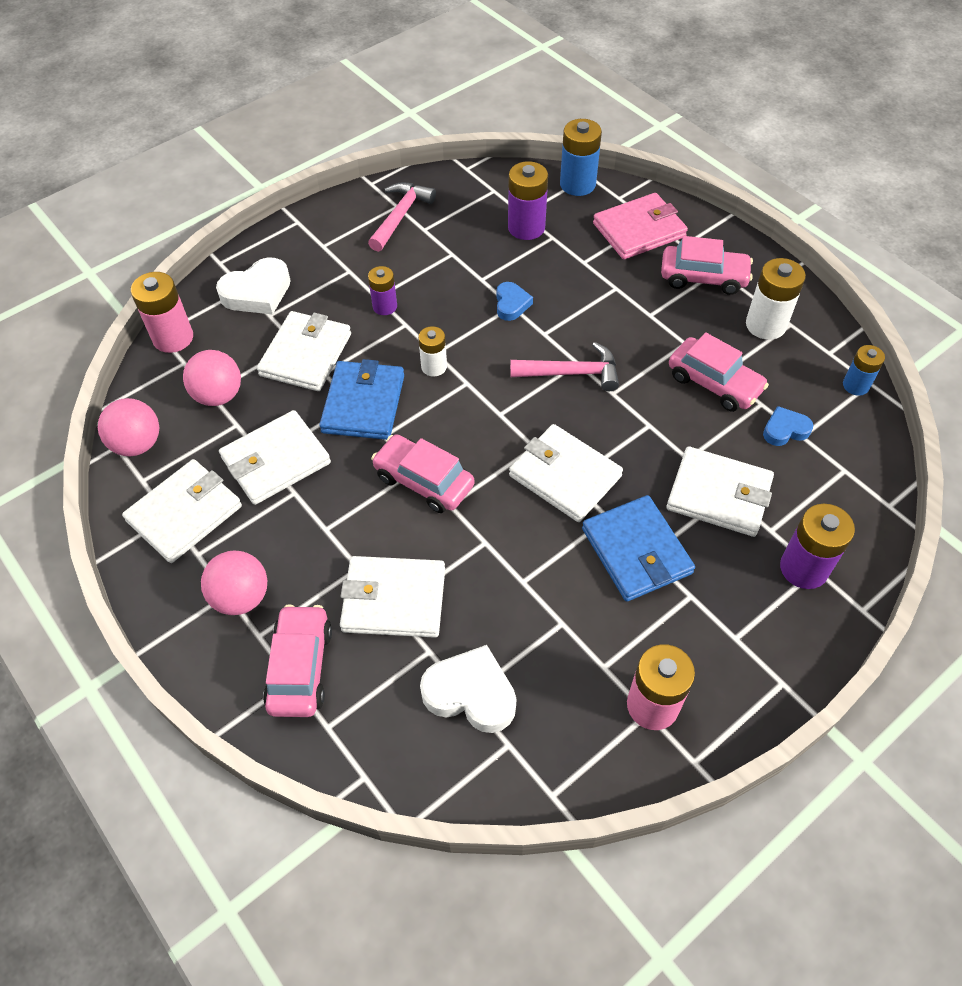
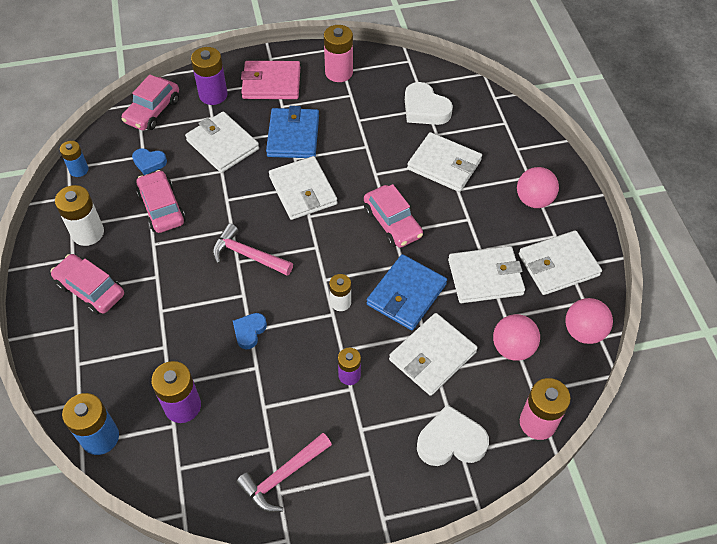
camera: 155 degrees left, 0 degrees up
(300, 667) = (510, 152): pink car -> pink car (153, 111)
(639, 230) = (95, 358): pink wallet -> pink wallet (271, 83)

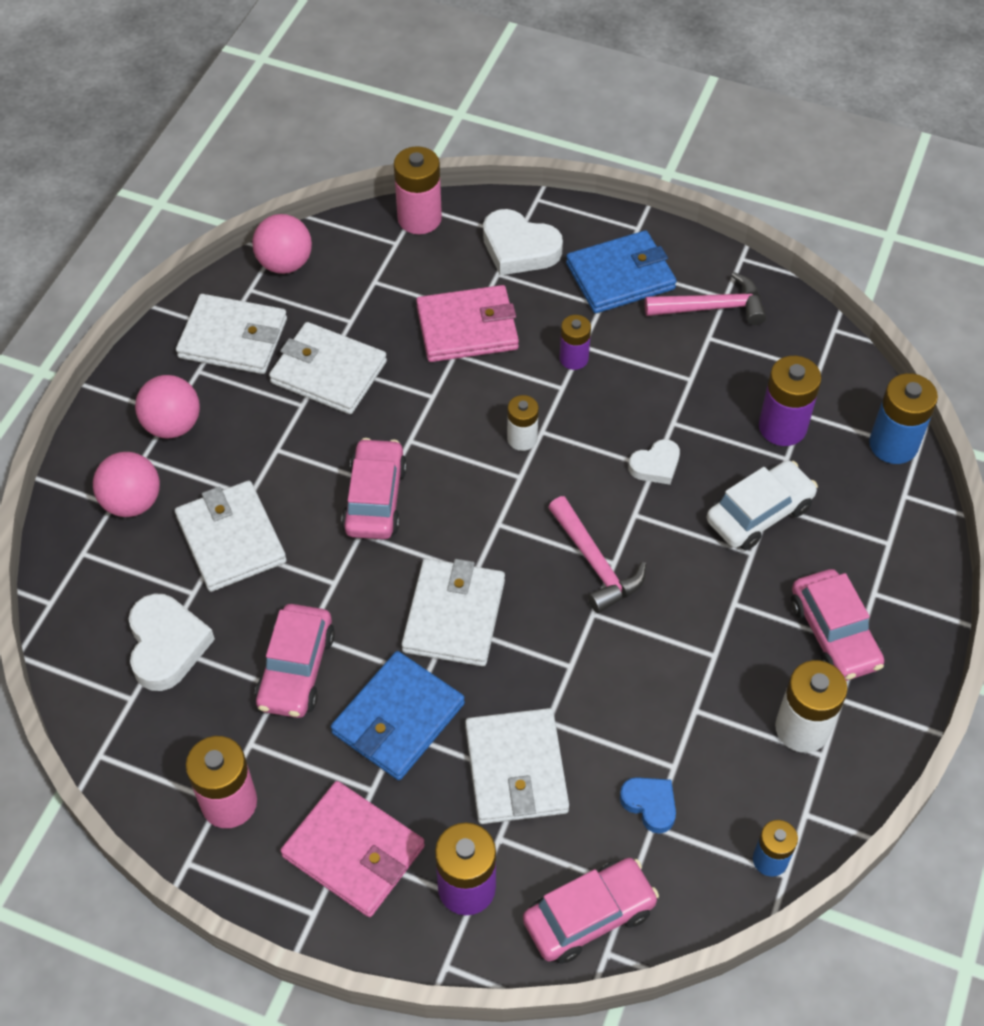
camera: 145 degrees left, 0 degrees up
(162, 208) = (673, 707): pink car -> pink car (296, 669)
(168, 337) = (759, 513): none -> white car
(249, 331) = (655, 465): blue heart -> white heart
(406, 294) = (437, 404): blue wallet -> blue wallet (620, 276)
(432, 356) = (467, 328): white wallet -> pink wallet
(512, 348) = (375, 289): pink ball -> pink ball (132, 502)

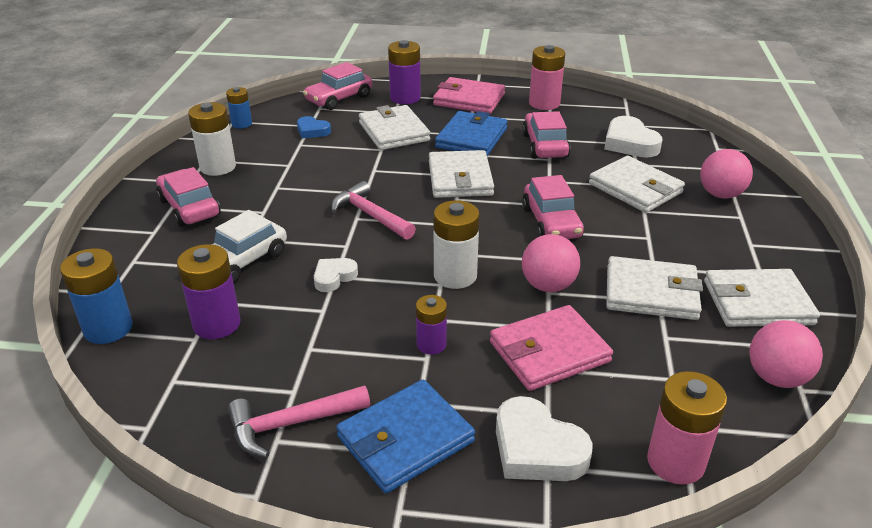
camera: 165 degrees right, 20 degrees down
(172, 425) = (741, 237): pink ball -> pink ball (548, 285)
(519, 248) = (537, 448): white heart -> white heart turned 150 degrees counterclockwise
(522, 439) = (455, 276): white battery -> white battery, size x1.61

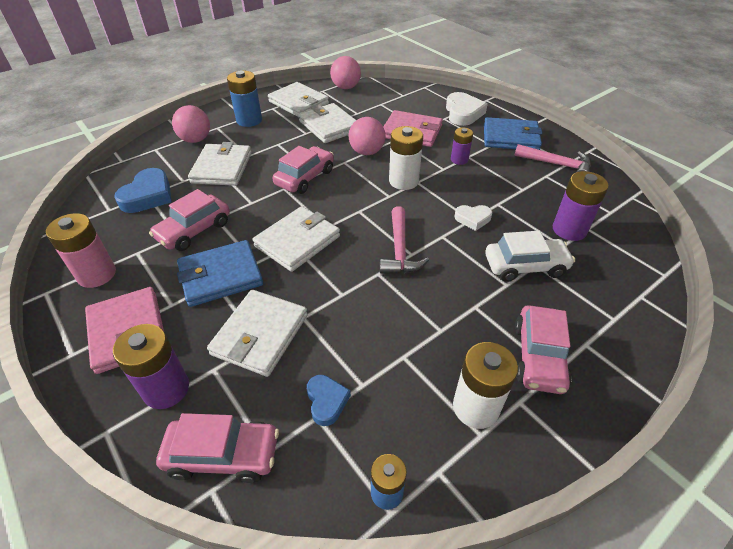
camera: 135 degrees left, 10 degrees up
(108, 328) = (646, 266): blue battery -> blue battery (249, 120)
(629, 143) = (148, 195): white heart -> blue heart
(675, 462) = (421, 90): pink battery -> none

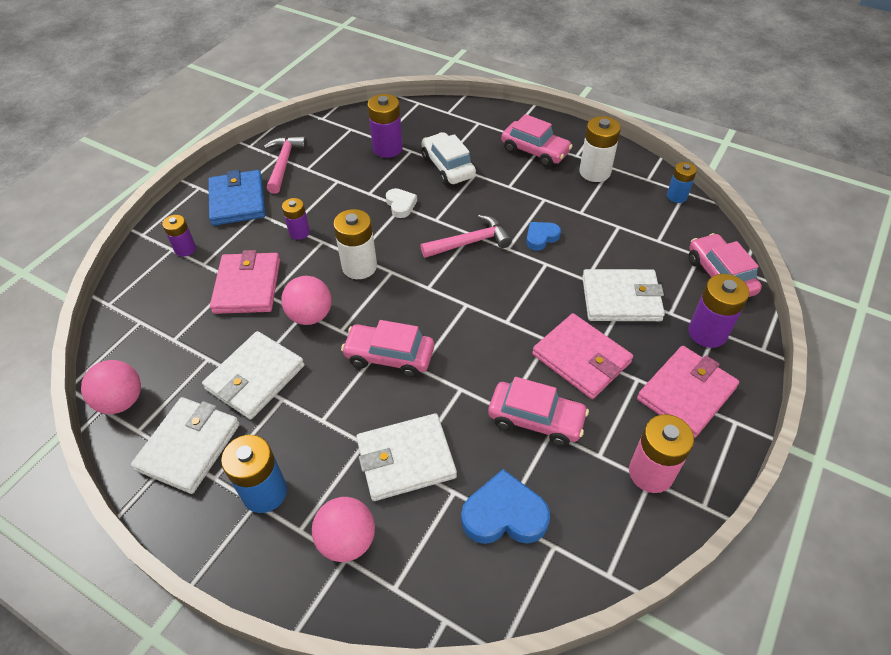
camera: 110 degrees left, 5 degrees up
(221, 276) = (581, 358): blue wallet -> pink wallet
(297, 241) = (500, 319): white wallet -> none
(326, 401) = (644, 239): blue heart -> blue heart (541, 237)
(463, 113) = (185, 249): white heart -> purple battery
(539, 356) = (535, 151): pink car -> pink car turned 45 degrees clockwise

